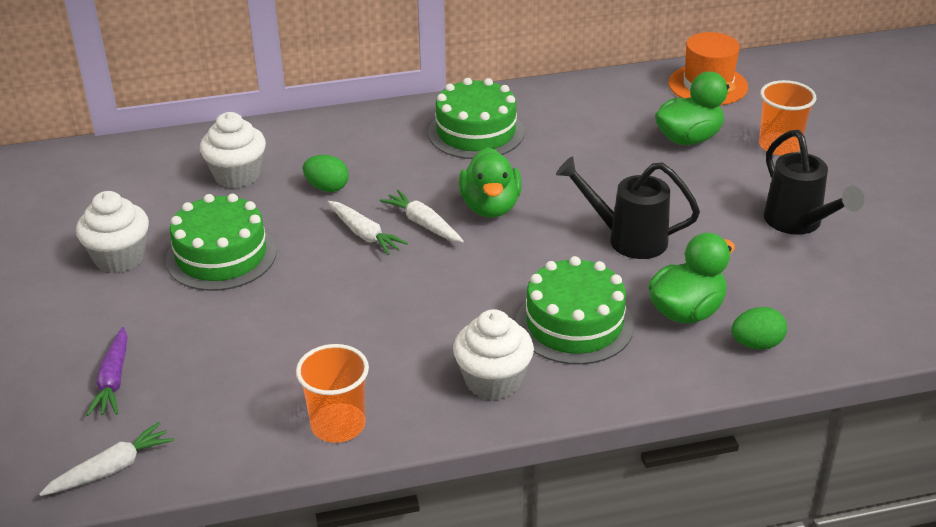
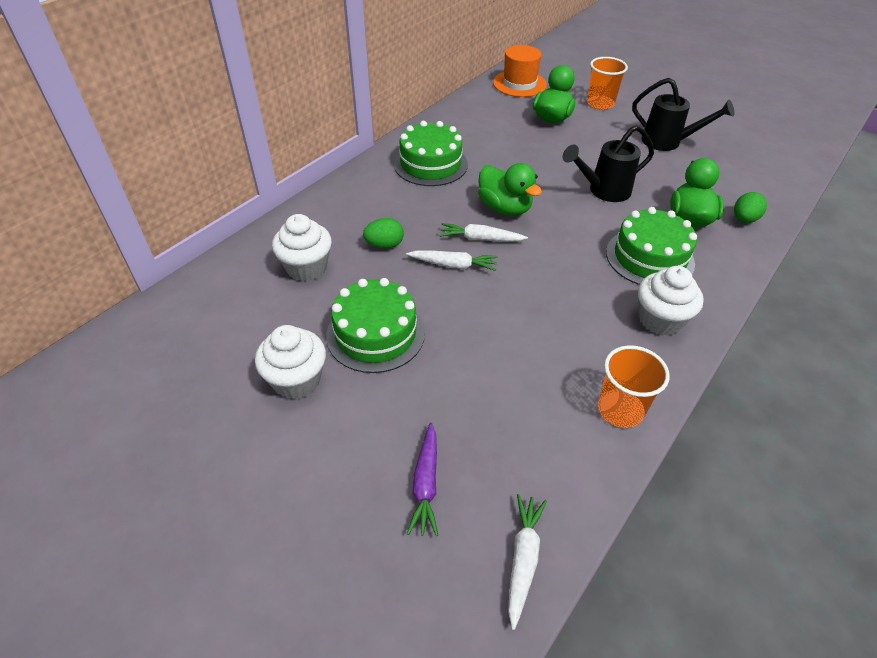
camera: 40 degrees left, 10 degrees up
(113, 380) = (425, 484): purple carrot -> purple carrot turned 45 degrees clockwise

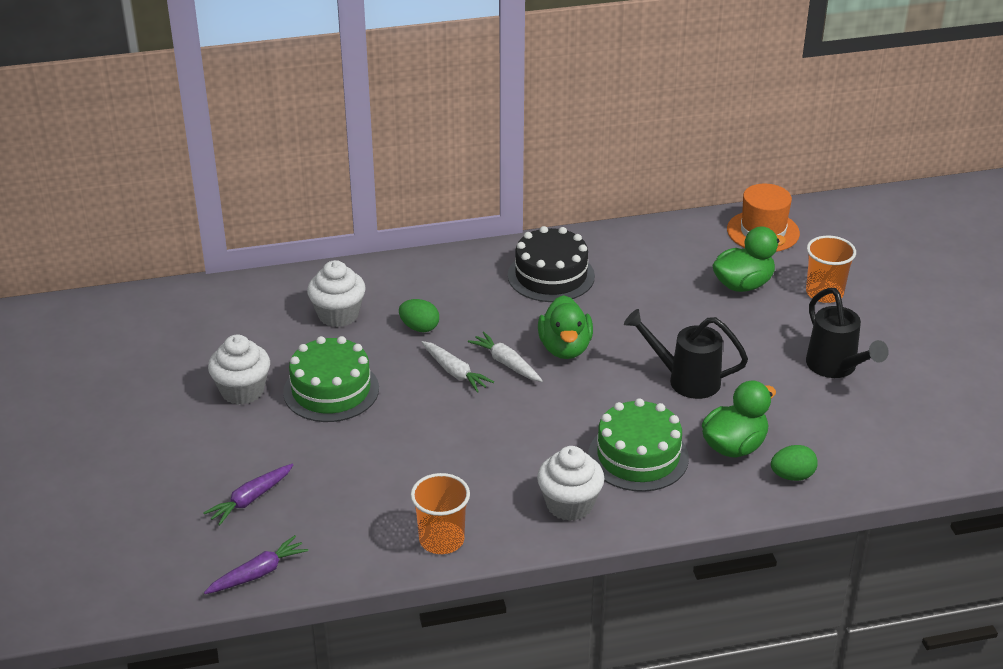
camera: 40 degrees right, 10 degrees down
(430, 164) = (551, 276): green cake -> black cake
(523, 559) = (258, 573): white carrot -> purple carrot

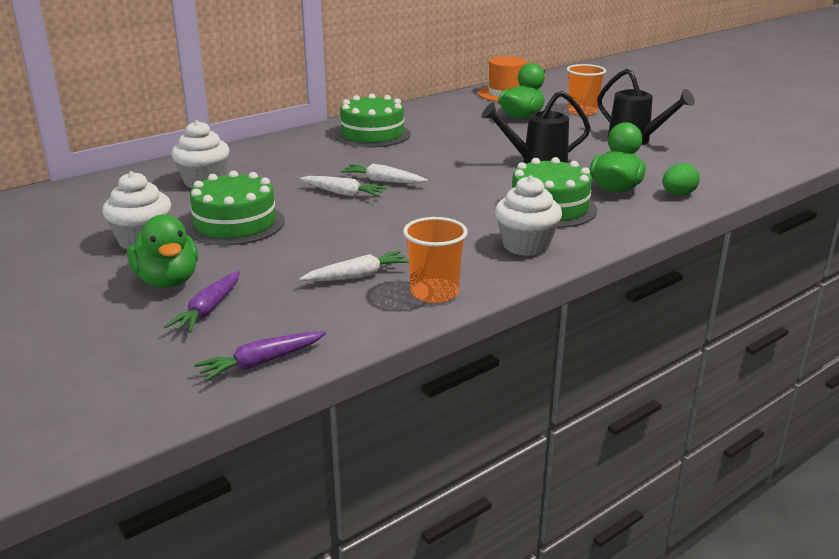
camera: 25 degrees left, 10 degrees down
(258, 573) = (262, 363): purple carrot -> purple carrot turned 150 degrees counterclockwise
(392, 497) = (357, 276): none -> white carrot
(419, 328) = (287, 176): green egg -> none
(551, 276) = (372, 134): black cake -> green cake
(565, 348) = (423, 165): green duck -> green duck (168, 281)

